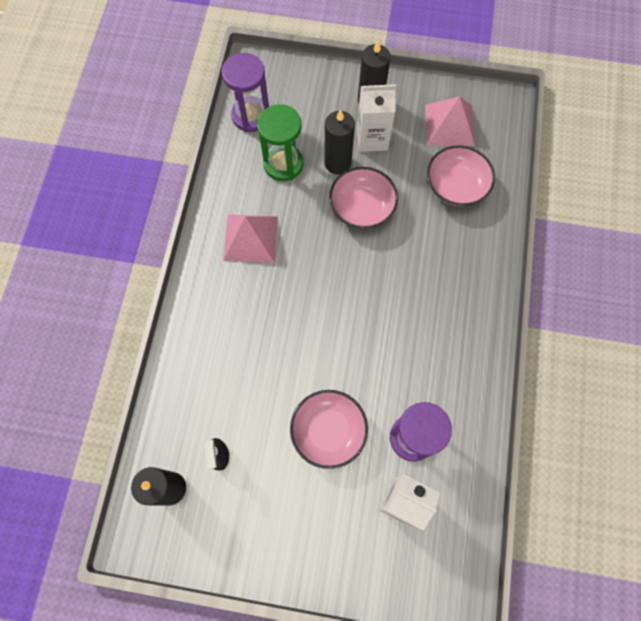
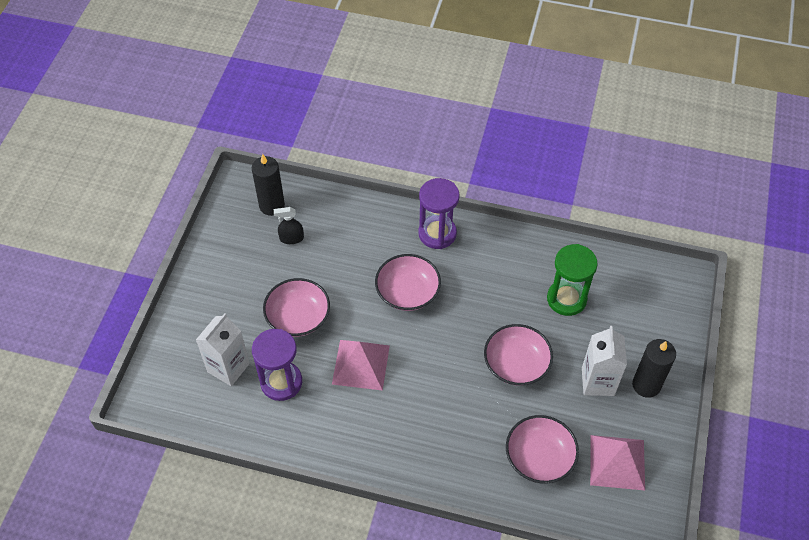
camera: 95 degrees right, 15 degrees down
(250, 238) = (486, 268): pink pyramid -> pink pyramid (360, 364)
(251, 116) = (623, 274): purple hourglass -> purple hourglass (437, 233)
(286, 315) = (407, 292): none -> pink bowl
(337, 163) = (568, 347): black candle -> none

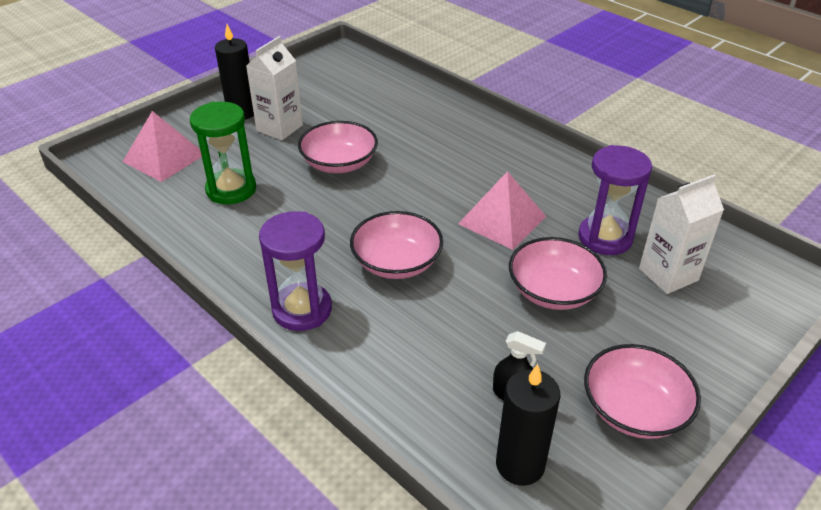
camera: 150 degrees left, 15 degrees down
(539, 457) = (383, 107): pink bowl -> pink bowl (634, 409)
(617, 462) = (323, 85): pink pyramid -> pink pyramid (164, 157)

